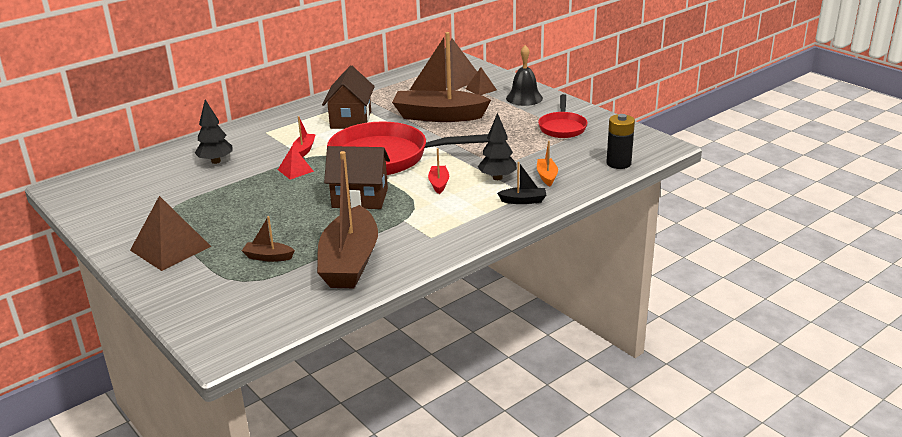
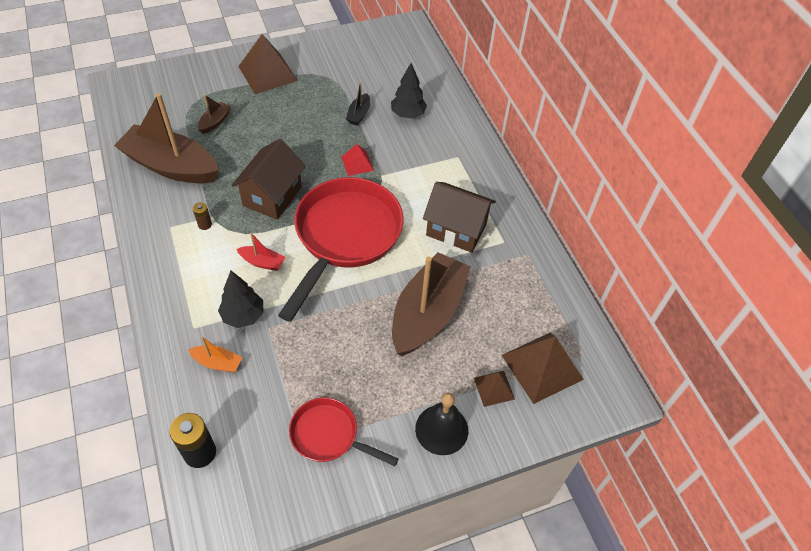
camera: 105 degrees right, 25 degrees up
(304, 150) = (399, 177): red boat -> none
(416, 221) = (205, 224): none -> brown battery
(523, 201) = (182, 320): black boat -> black boat (359, 114)

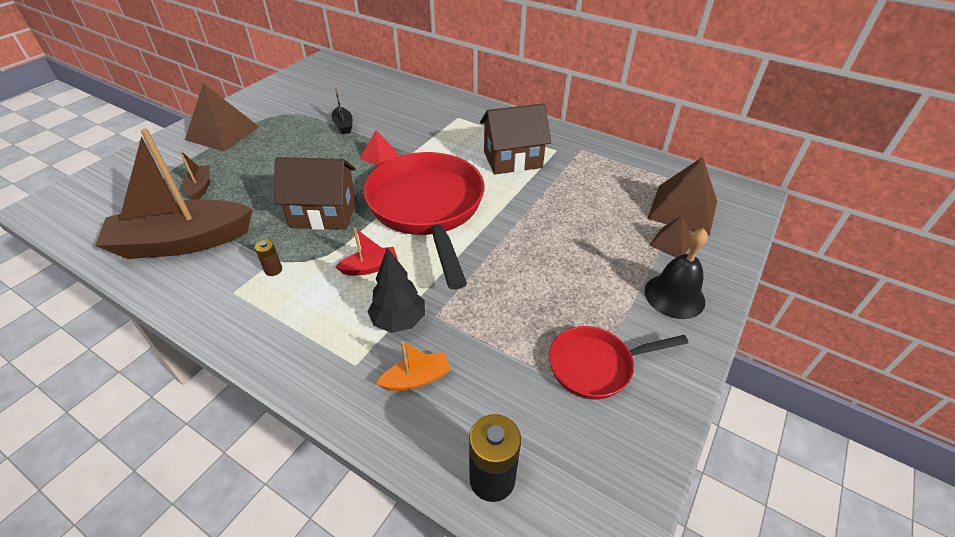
camera: 35 degrees left, 10 degrees down
(272, 196) = (324, 214): brown house -> brown house turned 75 degrees counterclockwise
(408, 114) = (386, 109): black tree -> none
(427, 313) = (560, 223): brown boat -> none

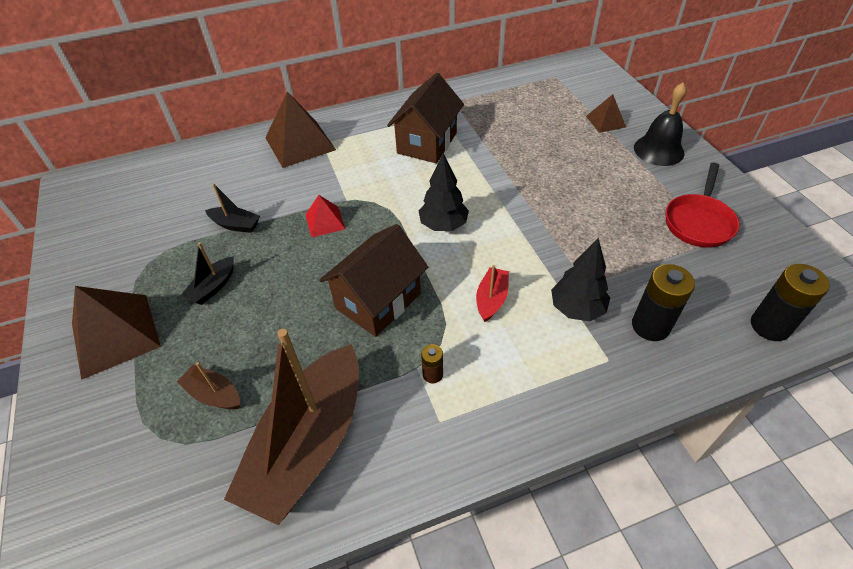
camera: 50 degrees left, 5 degrees up
(283, 144) = (213, 287): none -> black boat
(416, 379) = (650, 326): orange boat -> black battery
(427, 209) = (443, 225): red pan -> black tree
(683, 209) = (575, 96): brown pyramid -> brown pyramid (300, 143)

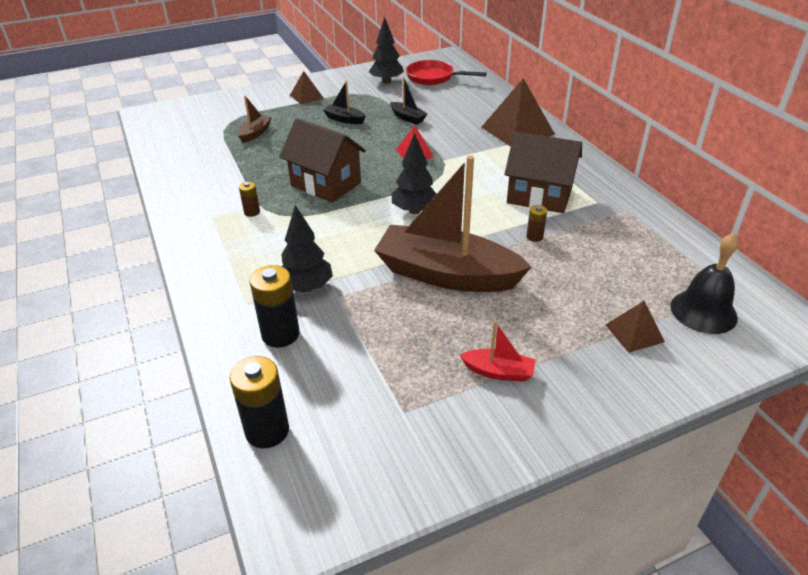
camera: 85 degrees right, 10 degrees down
(115, 335) = (306, 96): brown pyramid -> brown pyramid, size x0.54
(117, 243) = (386, 81): none -> black tree
(236, 225) = (407, 118): black boat -> black boat turned 60 degrees counterclockwise
(309, 444) = (210, 169): brown boat -> brown boat (446, 274)
(490, 153) = (534, 237): none -> brown battery
(491, 299) = (323, 238): red boat -> red boat (498, 372)
(658, 150) = (582, 380): black bell -> black bell (703, 311)
(698, 222) = (437, 398): red pan -> red pan (433, 77)

